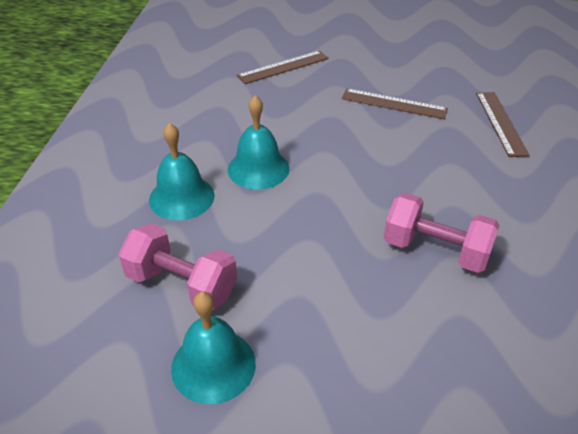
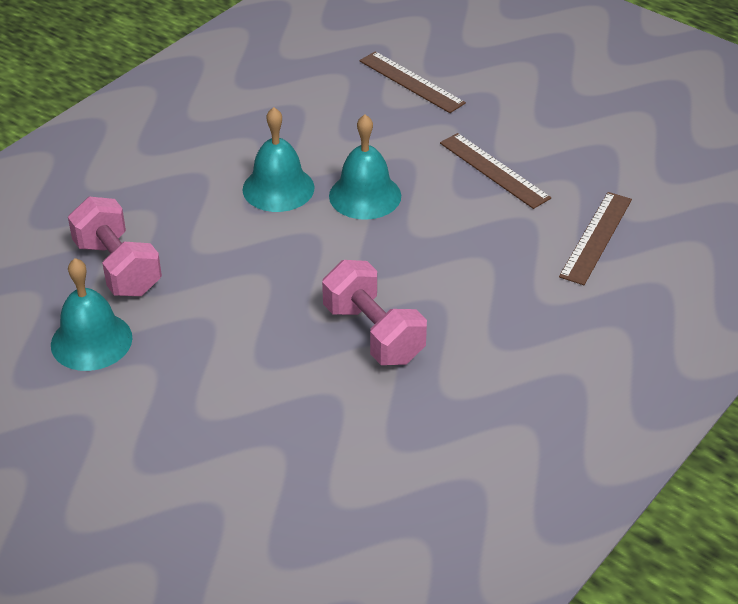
camera: 30 degrees right, 0 degrees up
(181, 197) = (181, 189): turquoise bell -> turquoise bell (365, 195)
(283, 67) = (411, 82): brown ruler -> brown ruler turned 45 degrees clockwise

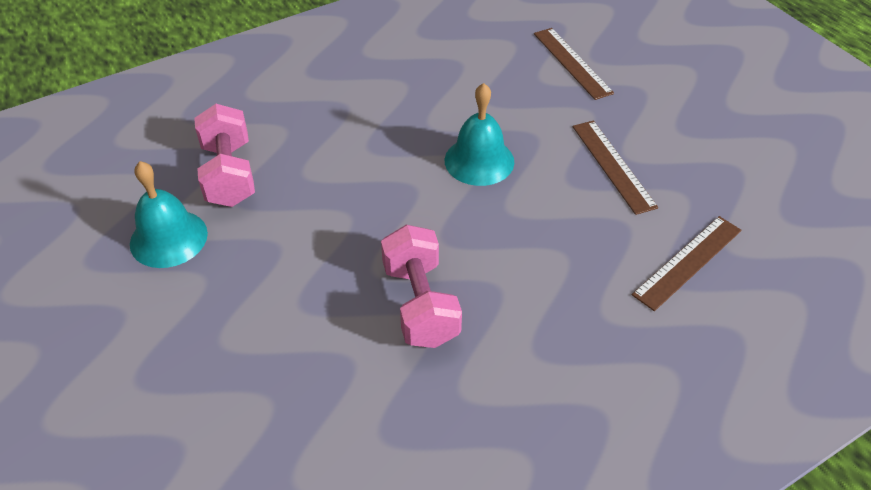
camera: 20 degrees right, 5 degrees up
(278, 188) = (405, 134): turquoise bell -> none

